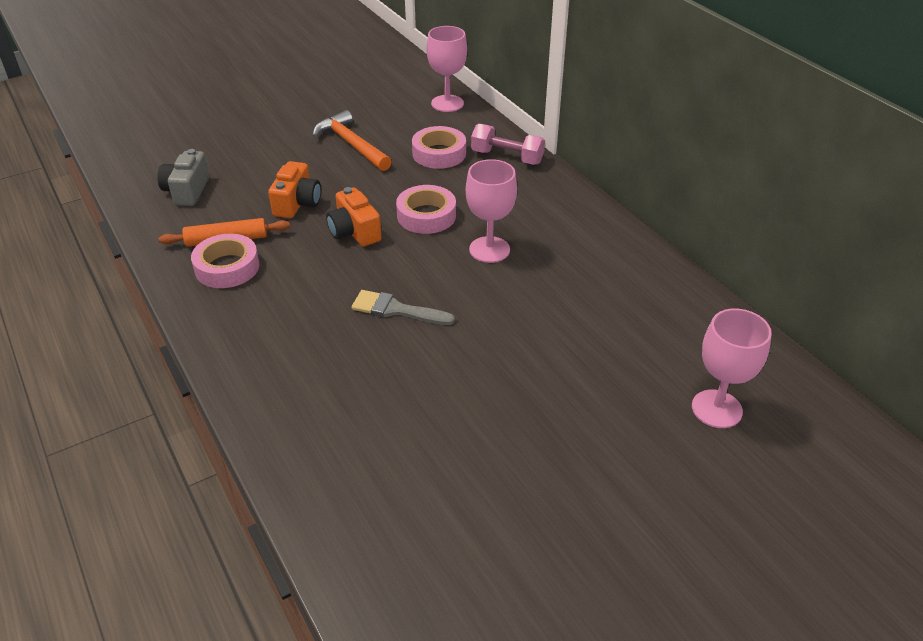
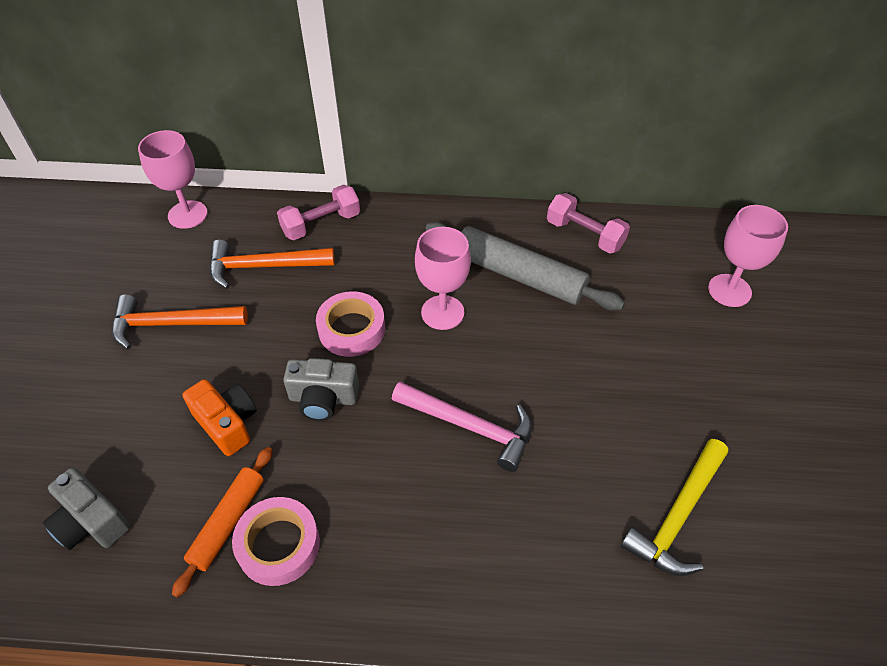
camera: 55 degrees left, 10 degrees up
(354, 232) = (323, 399): orange camera -> grey camera
(396, 310) = (470, 427): grey brush -> pink hammer
(418, 462) = (677, 516): none -> yellow hammer
(439, 153) = (263, 266): pink tape -> orange hammer
(574, 272) = (519, 275): none -> grey rolling pin
(668, 289) = (584, 235): none -> pink dumbbell

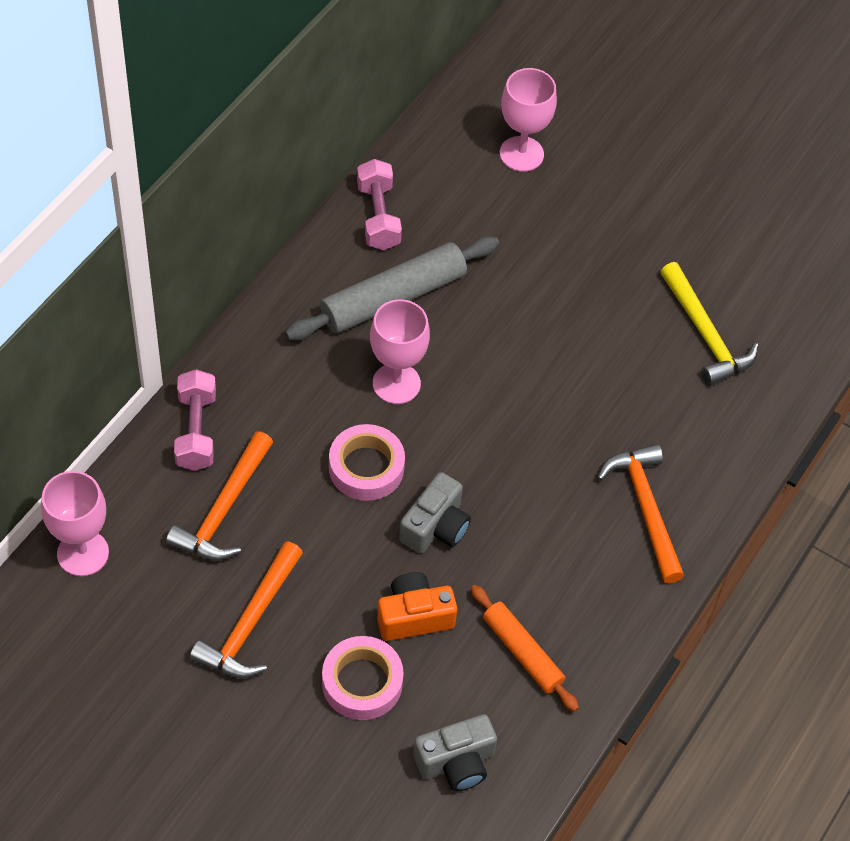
camera: 65 degrees left, 5 degrees up
(278, 545) = (567, 622): pink tape -> pink tape (362, 682)
(442, 555) = (645, 508): none -> orange hammer
(470, 427) = (538, 428): pink hammer -> none
(584, 235) = (378, 216): pink dumbbell -> pink dumbbell turned 75 degrees counterclockwise

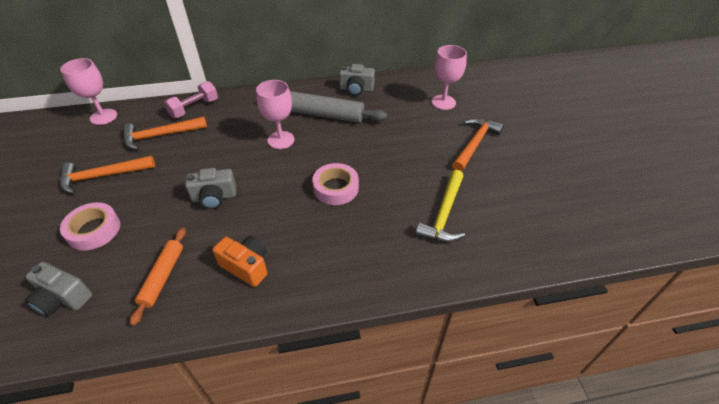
camera: 50 degrees right, 10 degrees down
(366, 467) = (225, 158): pink tape -> pink tape (336, 188)
(378, 216) = (356, 89): pink dumbbell -> grey camera
(414, 616) = (152, 223): orange camera -> orange camera (246, 266)
(645, 508) = (309, 264): orange hammer -> orange hammer (474, 144)

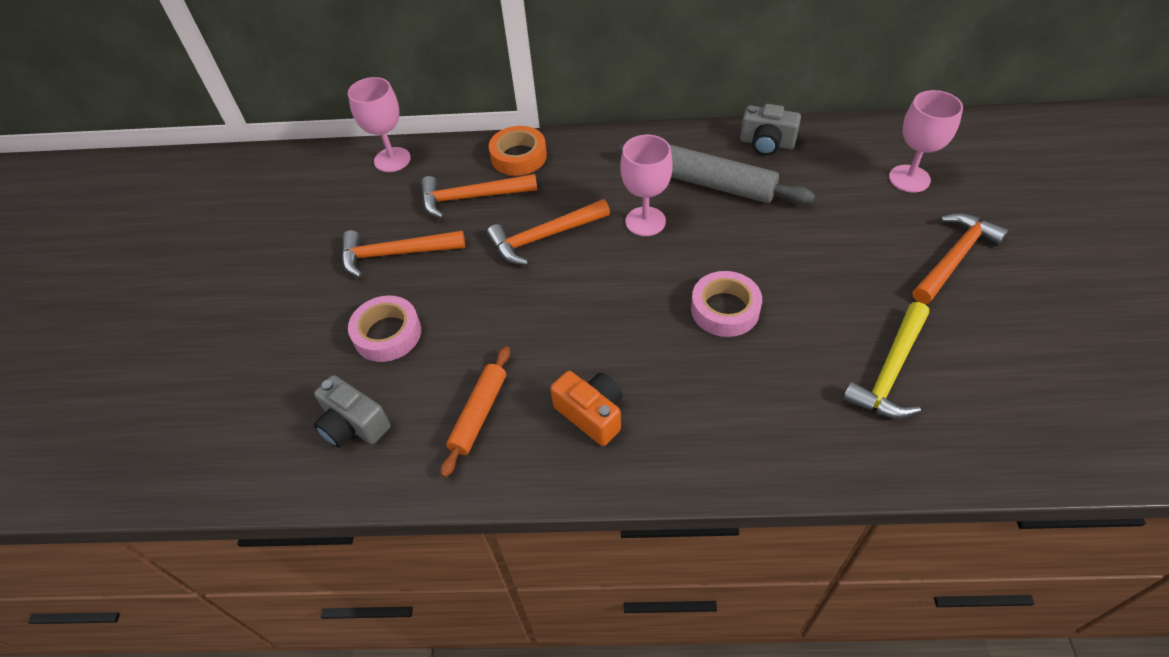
camera: 15 degrees right, 5 degrees up
(194, 108) = (519, 156): pink dumbbell -> orange tape
(212, 155) = (544, 237): none -> orange hammer
(214, 197) = (547, 304): grey camera -> none

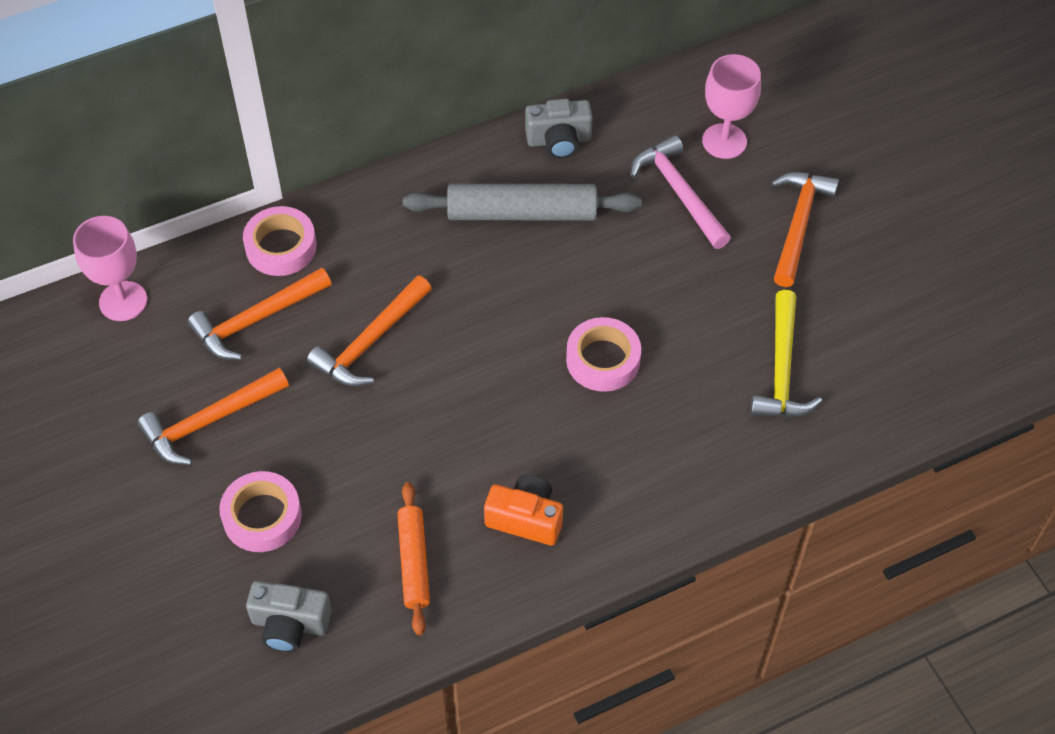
camera: 30 degrees left, 5 degrees up
(519, 156) = (281, 247): orange tape -> pink tape
(645, 221) = (472, 285): pink goblet -> none
(852, 204) = (679, 192): none -> pink hammer

